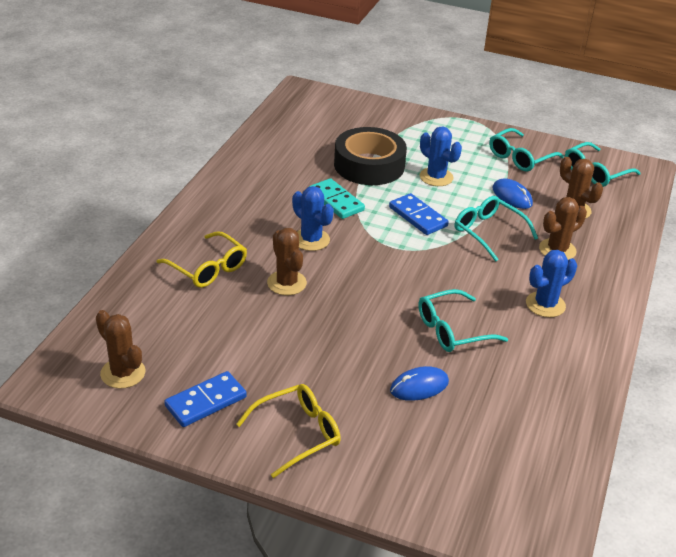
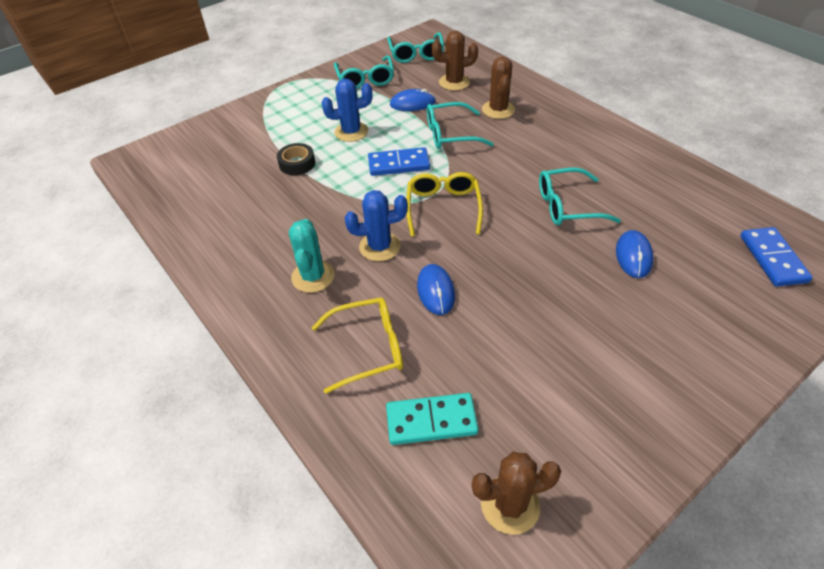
camera: 55 degrees left, 10 degrees up
(205, 401) = (594, 434): blue domino -> blue domino (772, 259)
(255, 219) = (313, 276): none -> turquoise cactus
(286, 283) = (435, 291): brown cactus -> blue mouse
(297, 434) = (670, 370): yellow glasses -> yellow glasses (443, 208)
(336, 201) = (333, 206): turquoise domino -> turquoise domino (431, 420)
(369, 165) = (297, 163): black tape -> black tape, size x0.48
(452, 330) = (567, 206): turquoise glasses -> turquoise glasses turned 75 degrees clockwise
(545, 304) = (562, 143): blue cactus -> none

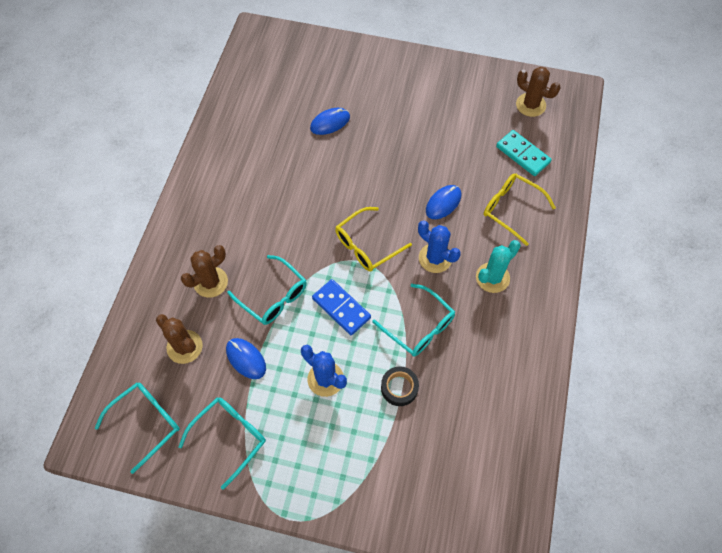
camera: 130 degrees left, 15 degrees up
(567, 206) = (307, 175): turquoise glasses -> turquoise glasses (419, 327)
(772, 259) = (281, 62): blue domino -> none

